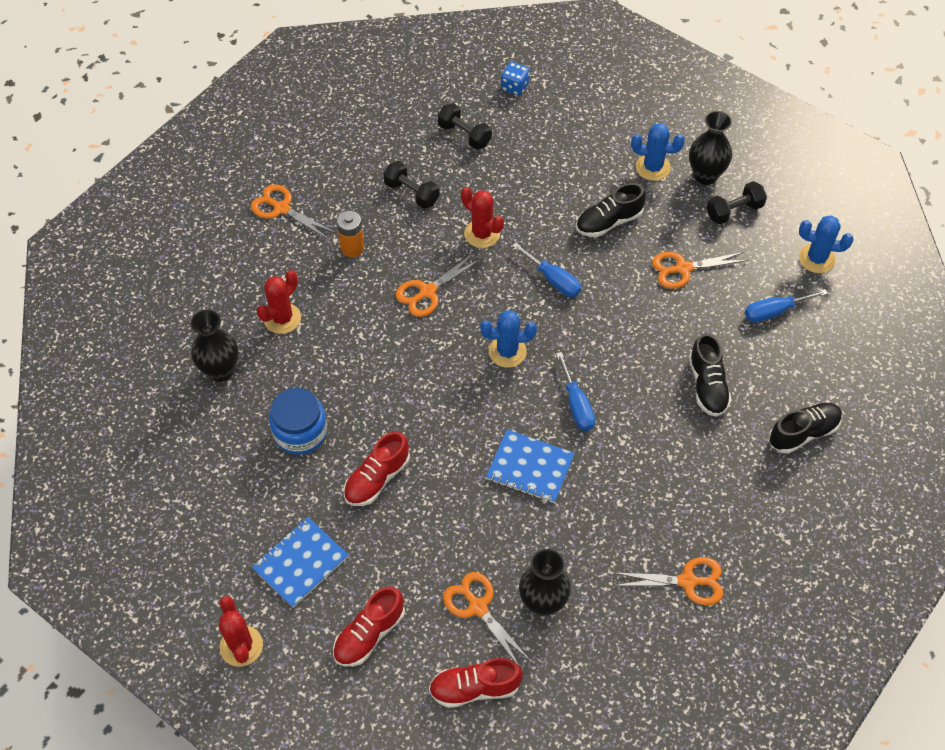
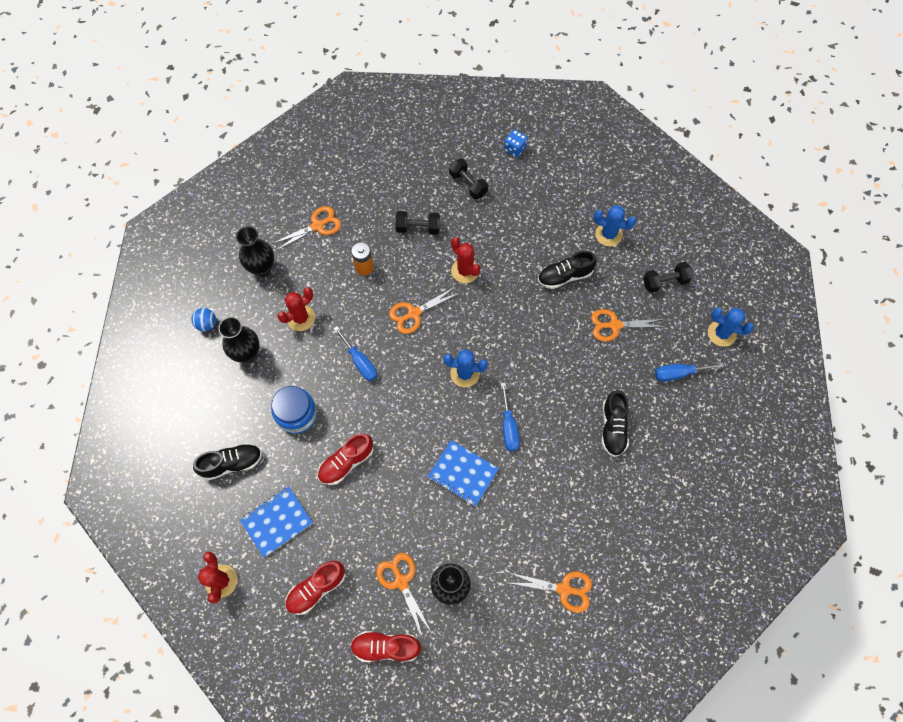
camera: 10 degrees right, 10 degrees up
(160, 343) = (207, 324): none -> blue ball
(281, 208) = (317, 226): orange scissors -> orange scissors turned 105 degrees clockwise
(411, 193) = (418, 228): black dumbbell -> black dumbbell turned 45 degrees counterclockwise
(553, 280) = (512, 319): blue screwdriver -> blue screwdriver (360, 362)
(705, 176) = (648, 248): black vase -> black vase (262, 268)
(803, 433) = (679, 481): black shoe -> black shoe (232, 463)

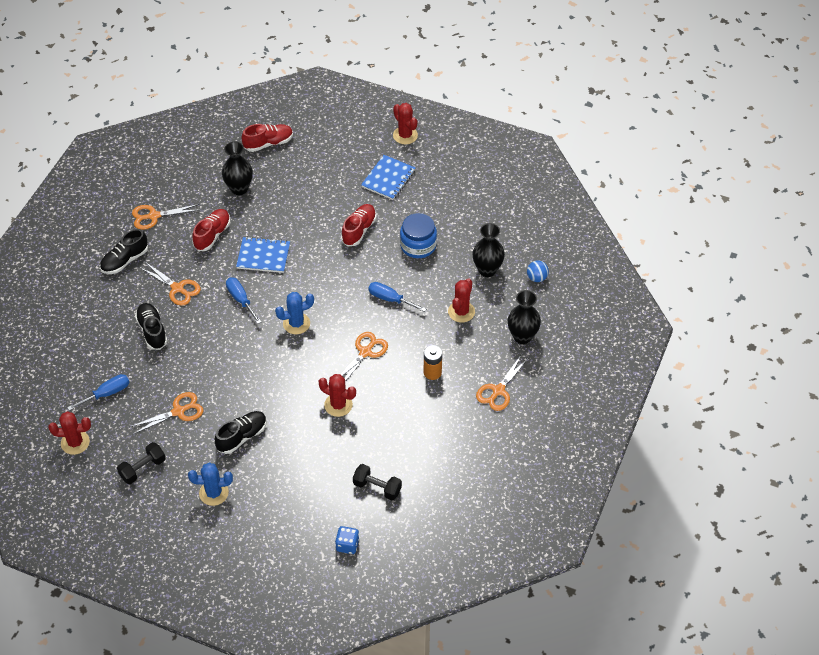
camera: 155 degrees right, 15 degrees down
(232, 463) = (446, 198): black shoe -> black shoe (125, 260)
(316, 589) = (335, 154): red shoe -> red shoe (212, 235)
(401, 581) = (277, 179): orange scissors -> orange scissors (177, 288)
(418, 228) = (403, 426): black dumbbell -> none
(721, 333) = (75, 442): blue cactus -> red cactus

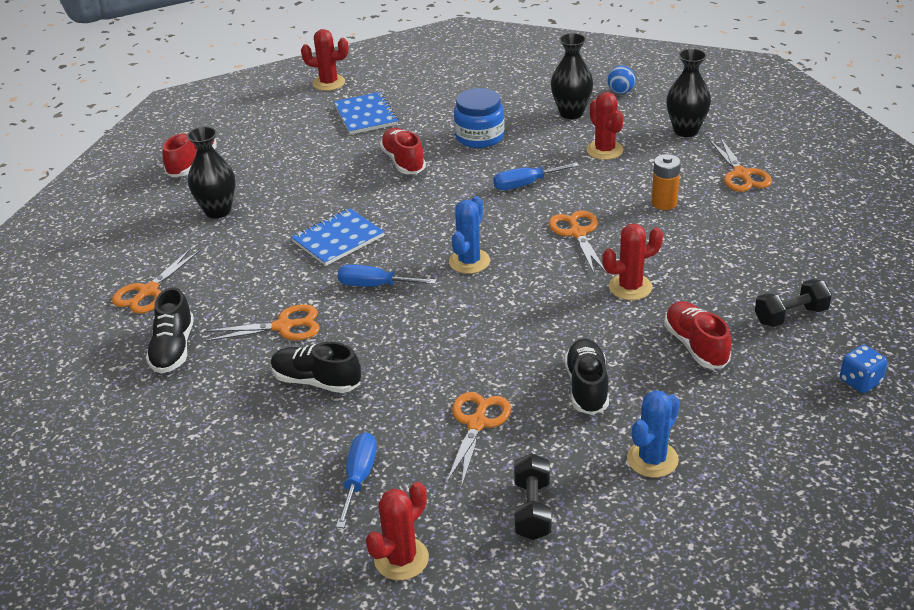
camera: 45 degrees left, 15 degrees down
(212, 235) = (249, 261): red shoe -> red shoe (695, 346)

